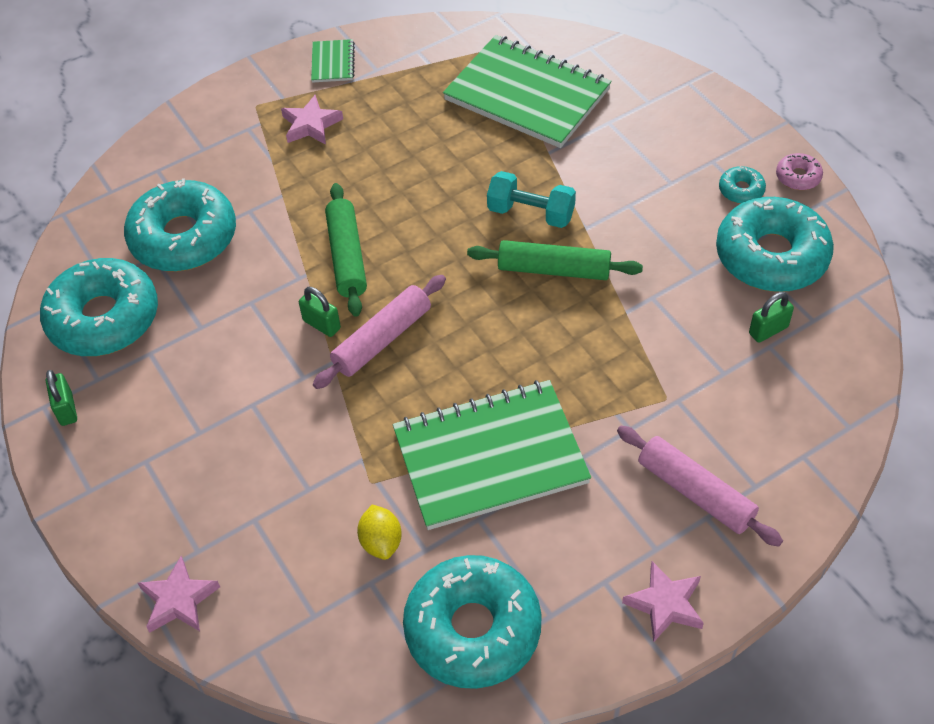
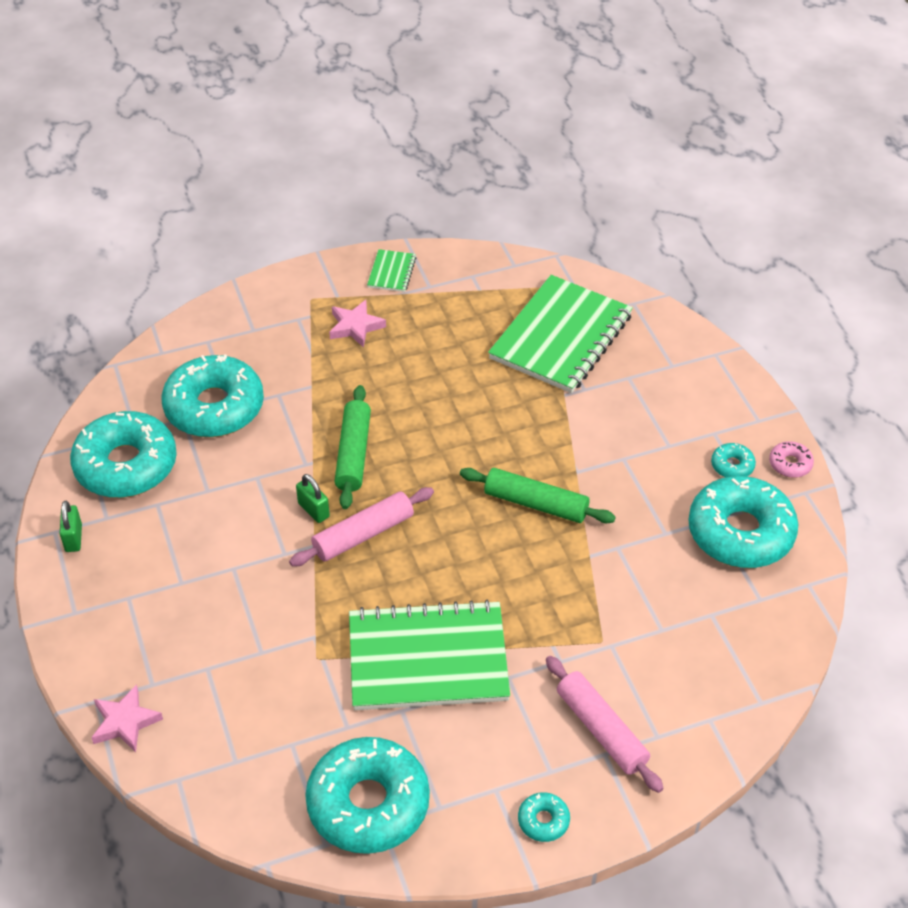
camera: 10 degrees right, 5 degrees down
(381, 542) = (311, 711): yellow lemon -> none
(527, 95) = (561, 337): green notebook -> green notebook turned 75 degrees clockwise
(531, 213) = (530, 448): turquoise dumbbell -> none
(665, 604) = (543, 821): pink star -> turquoise donut
(768, 330) = (715, 599): green padlock -> none

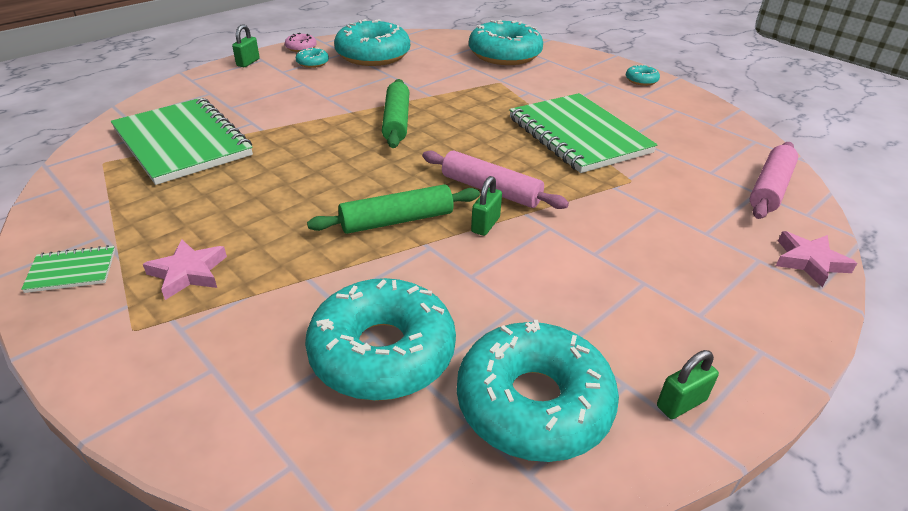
camera: 115 degrees left, 10 degrees down
(368, 804) = (708, 133): turquoise donut -> turquoise donut (504, 54)
(561, 337) = (182, 143): green notebook -> green notebook turned 45 degrees clockwise
(601, 730) = (563, 74): pink rolling pin -> pink rolling pin (770, 188)
(752, 406) = (248, 62): none -> green padlock

